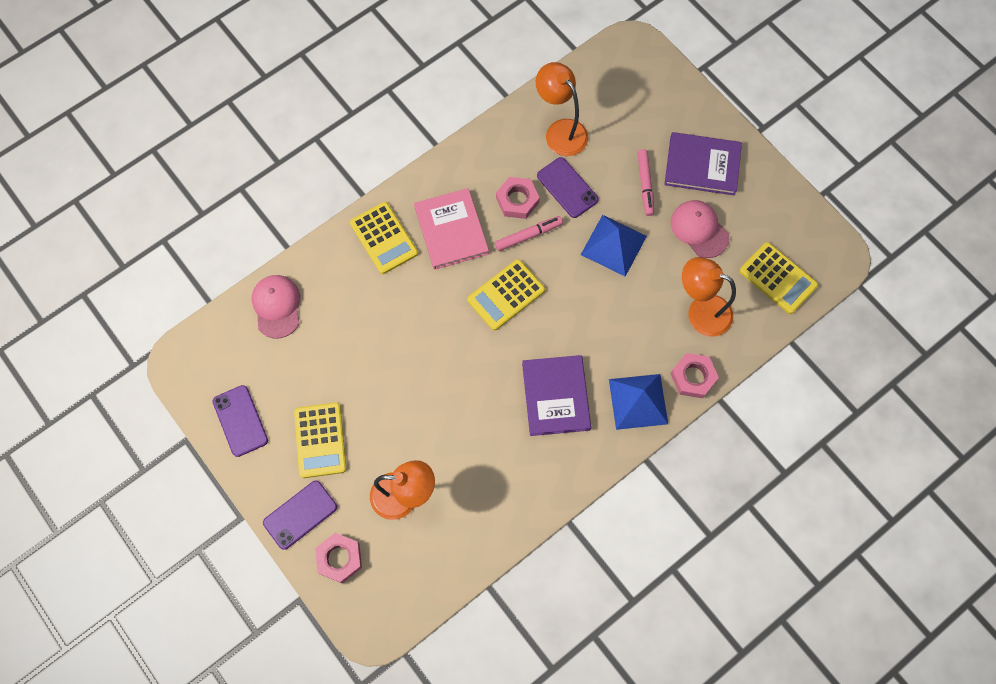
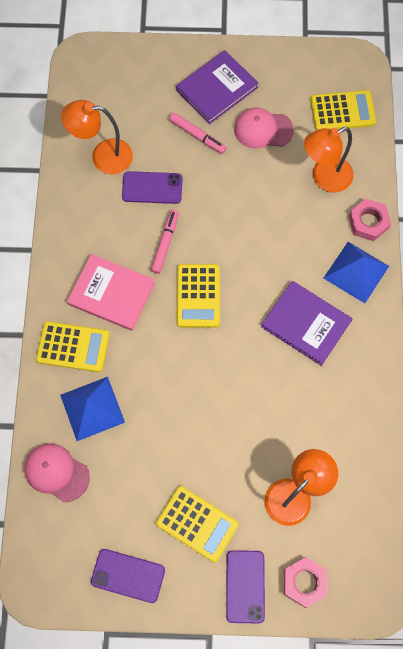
camera: 50 degrees left, 0 degrees up
(517, 200) = (130, 229): pink nut -> none
(613, 245) = (225, 193): blue pyramid -> blue pyramid (92, 408)

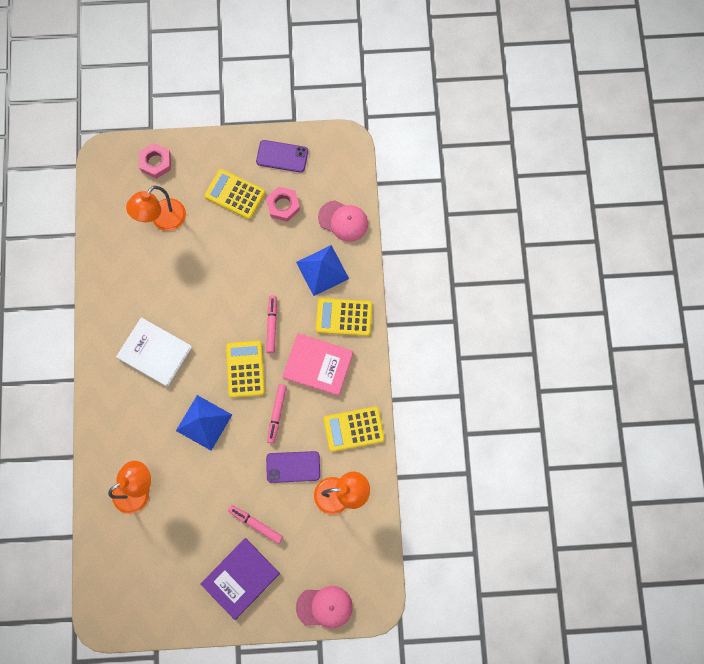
camera: 175 degrees right, 5 degrees up
(162, 344) = (272, 325): none -> pink marker
(245, 586) = (198, 156): purple phone -> none
(263, 129) = (195, 536): pink cap -> pink cap (324, 607)
(306, 324) = (155, 352): purple book -> white book
(342, 111) = (120, 564): yellow calculator -> yellow calculator (354, 429)
(356, 272) = (112, 402): blue pyramid -> blue pyramid (204, 422)
(368, 222) = (100, 450): pink nut -> pink nut (283, 205)

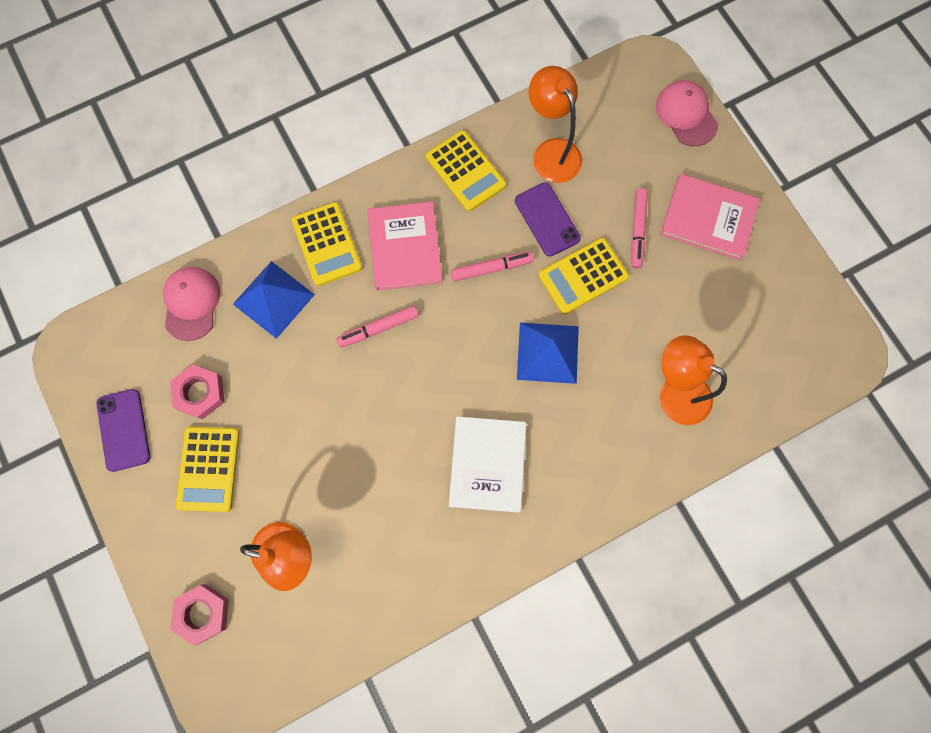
camera: 115 degrees left, 0 degrees up
(240, 578) = (708, 219): purple book -> pink book
(245, 369) = (453, 334): yellow calculator -> yellow calculator (583, 276)

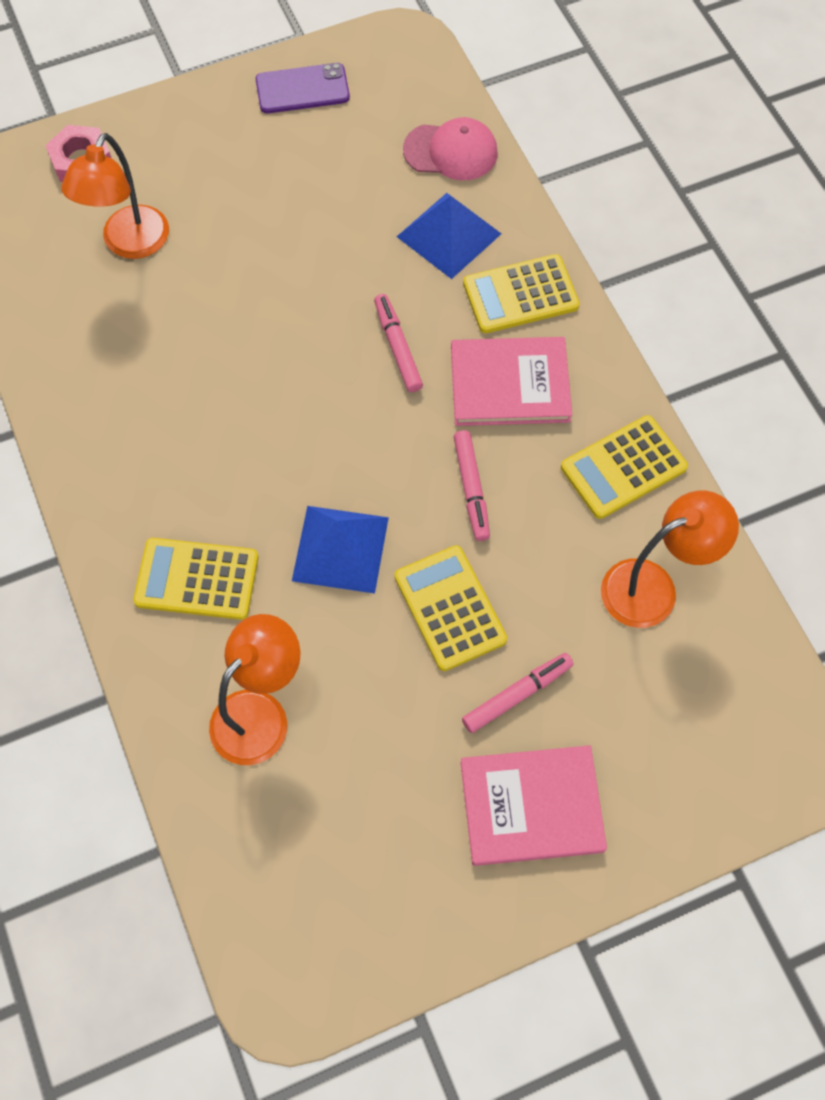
camera: 95 degrees right, 10 degrees down
(200, 393) = (336, 159): pink nut -> none
(209, 469) = (243, 167): yellow calculator -> yellow calculator (197, 579)
(487, 464) = (198, 460): white book -> none
(547, 219) = (542, 569): purple phone -> none
(637, 231) = (517, 695): pink marker -> pink marker turned 135 degrees clockwise
(686, 114) = (718, 800): pink cap -> none
(708, 219) = (531, 806): pink book -> pink book turned 60 degrees clockwise

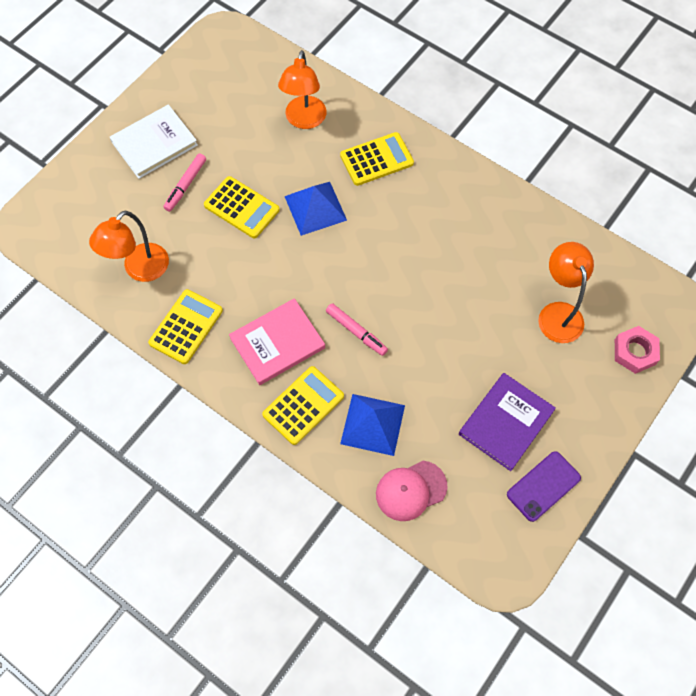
camera: 150 degrees right, 0 degrees up
(292, 163) = (506, 422): none -> purple book
(471, 489) = (265, 272): pink marker -> none
(531, 806) = (154, 143): pink book -> white book

